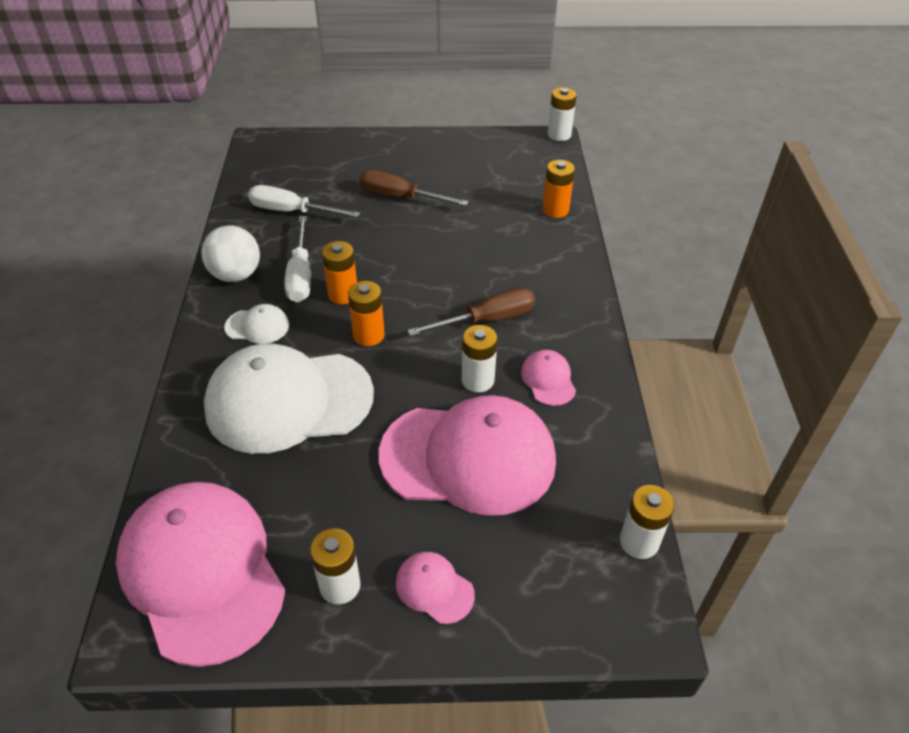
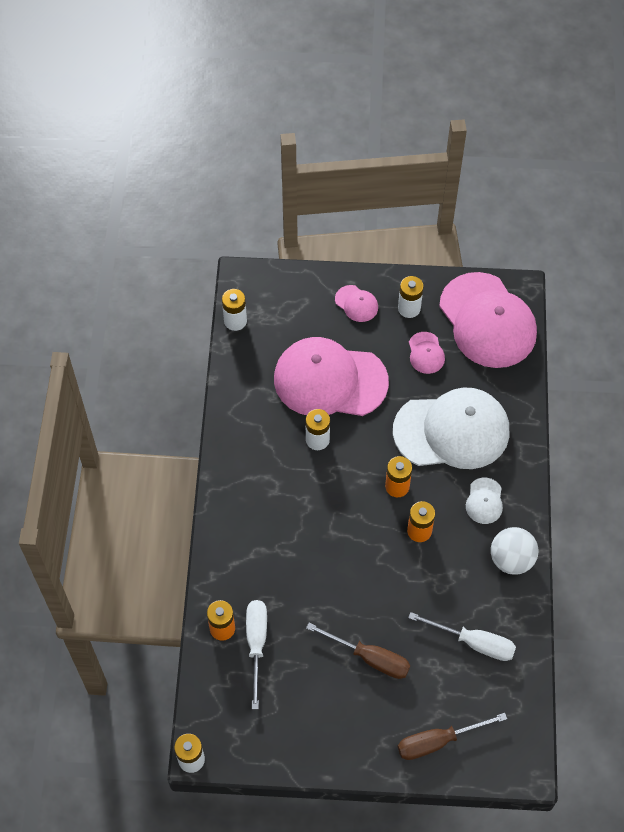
camera: 175 degrees left, 15 degrees up
(257, 326) = (484, 501): white cap -> white cap turned 90 degrees counterclockwise
(300, 275) = (456, 556): white screwdriver -> white screwdriver (256, 644)
(487, 320) = (304, 496): brown screwdriver -> brown screwdriver (438, 741)
(548, 379) = (266, 437): pink cap -> pink cap (426, 353)

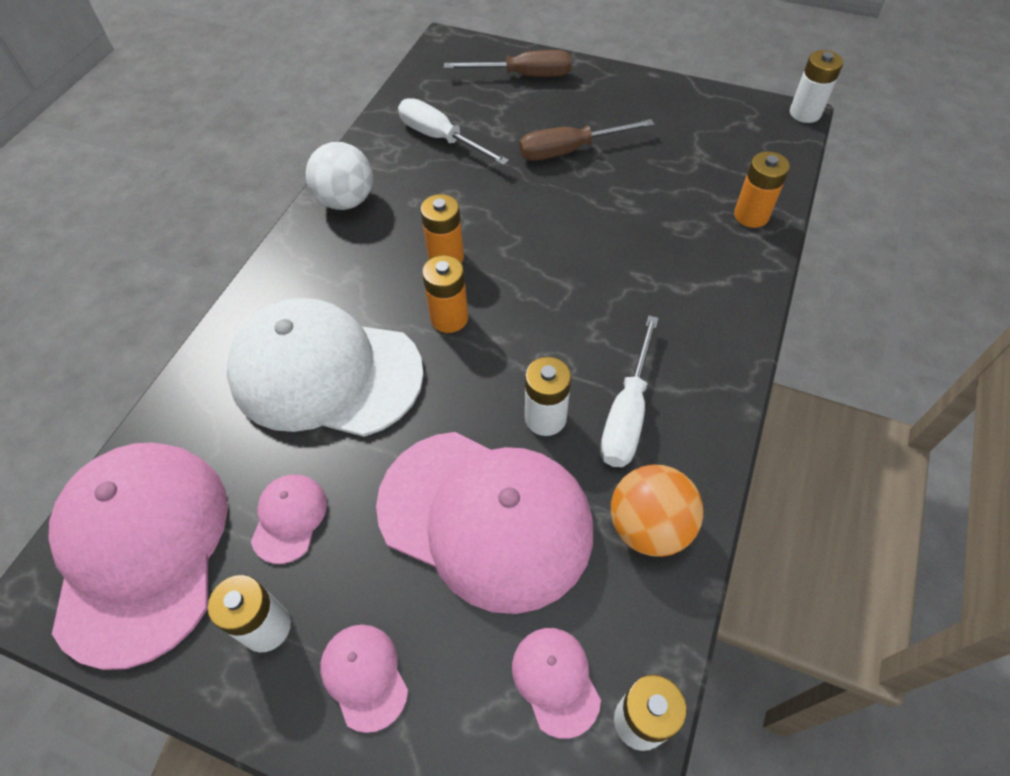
camera: 160 degrees left, 5 degrees down
(248, 399) = (649, 526): none -> orange ball
(256, 644) = (708, 191): white screwdriver -> white screwdriver (627, 413)
(274, 325) = (555, 680): none -> pink cap
(370, 658) = (569, 151): brown screwdriver -> brown screwdriver turned 60 degrees counterclockwise
(484, 501) = (338, 270): white cap -> none

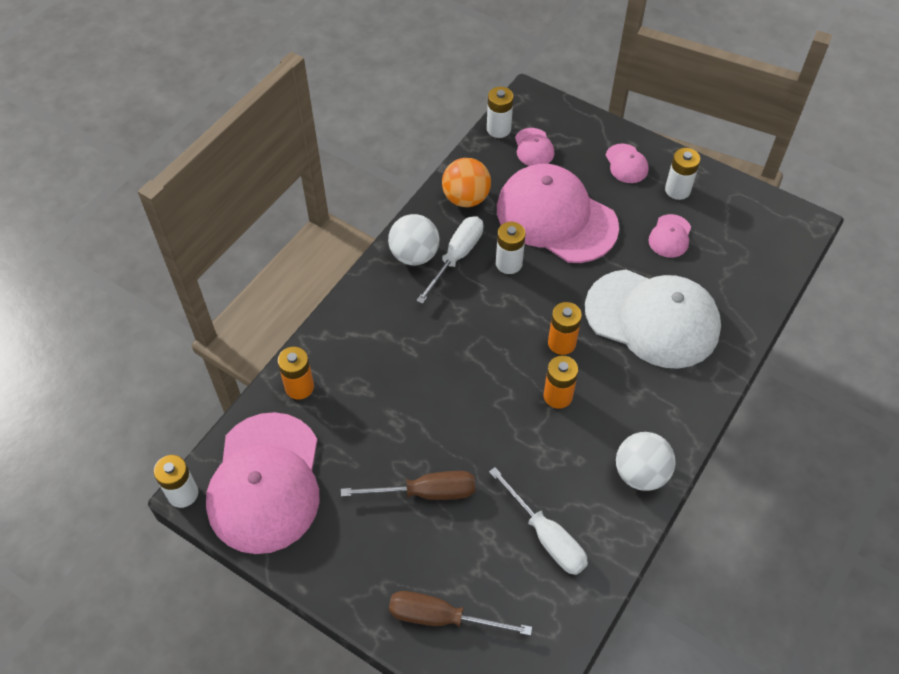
camera: 170 degrees left, 0 degrees up
(141, 549) = (754, 235): pink cap -> pink cap (265, 483)
(691, 404) = (414, 255): none -> white ball

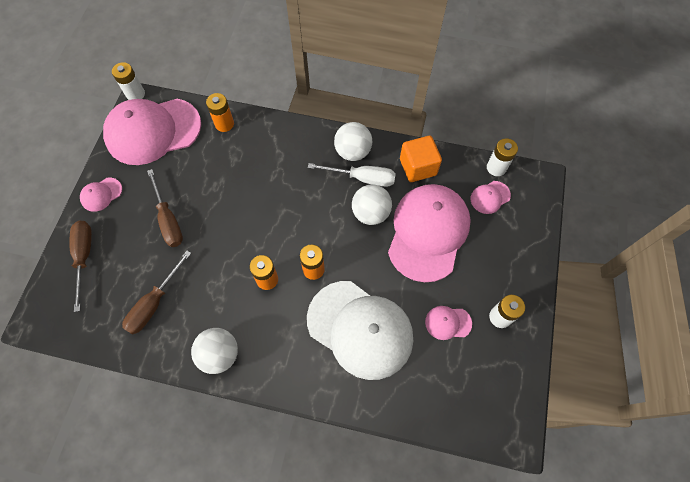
camera: 70 degrees right, 10 degrees up
(466, 198) = (418, 167): orange ball -> orange cube
(509, 263) = (370, 213): white battery -> white ball
(546, 536) = (154, 303): white screwdriver -> brown screwdriver
(626, 164) = (508, 269): pink cap -> pink cap (101, 194)
(652, 318) = (360, 329): white cap -> white cap turned 60 degrees counterclockwise

